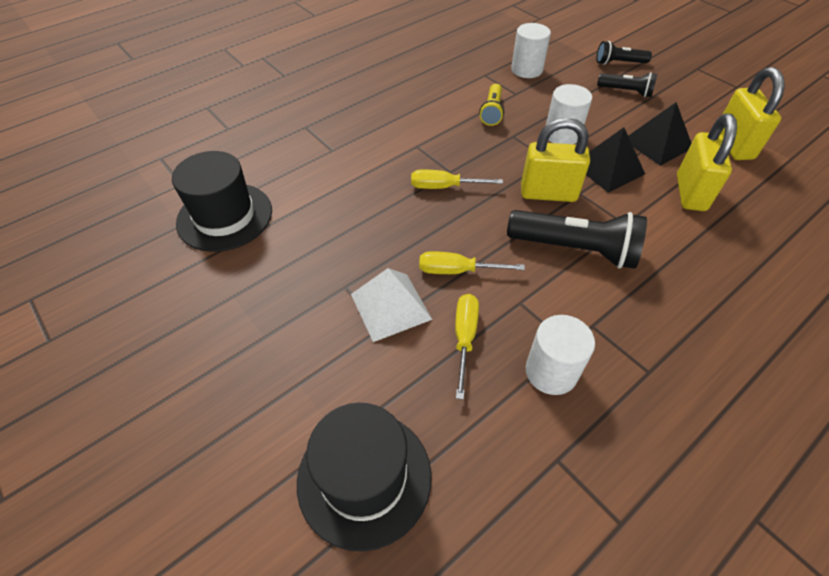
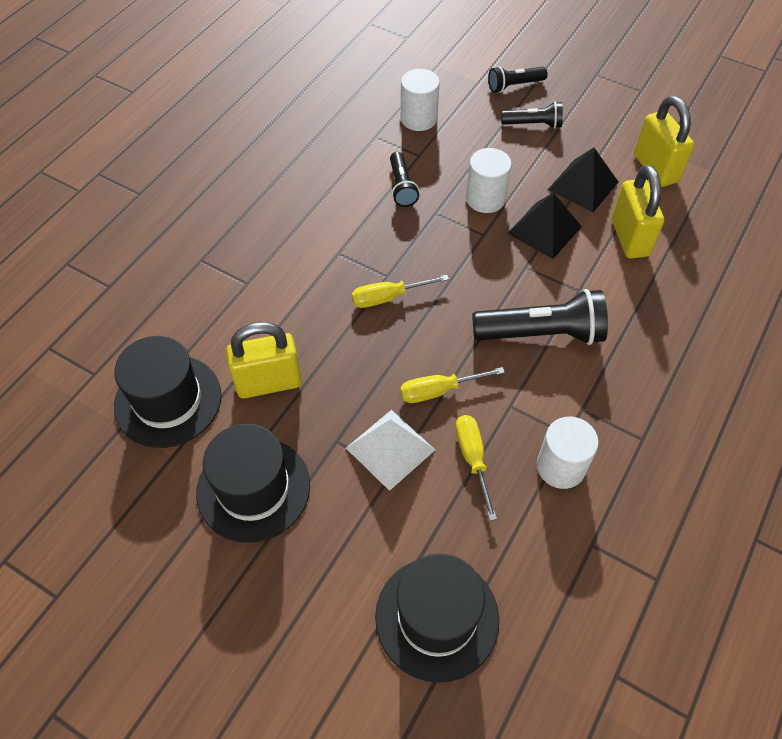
camera: 20 degrees left, 5 degrees up
(255, 304) = (253, 488): none -> black hat
(492, 112) = (402, 187): yellow flashlight -> black flashlight
(548, 193) = (495, 276): yellow padlock -> yellow padlock (269, 383)

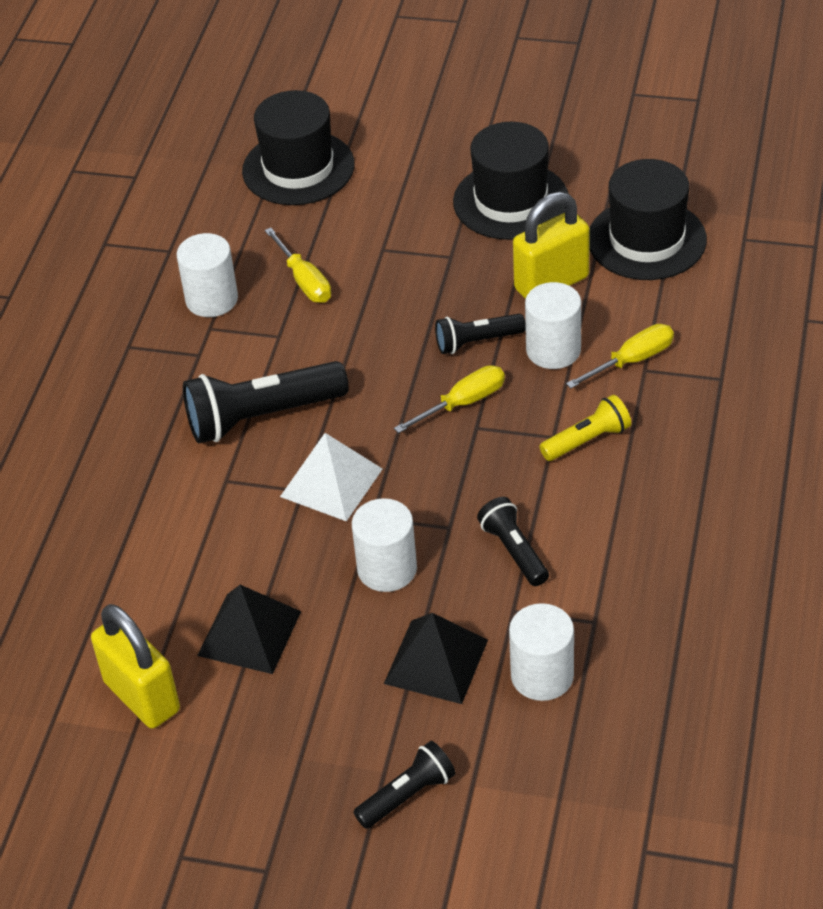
camera: 165 degrees right, 10 degrees down
(301, 320) = (553, 350): none -> white cylinder
(317, 243) = (587, 440): none -> yellow flashlight
(390, 449) = (392, 265): white pyramid -> white pyramid (331, 482)
(438, 391) = (362, 327): yellow screwdriver -> yellow screwdriver (632, 360)
(533, 124) = (352, 722): black flashlight -> black flashlight (477, 342)
(544, 229) = (290, 547): black pyramid -> black pyramid (436, 661)
(629, 238) = (169, 570): yellow padlock -> none

